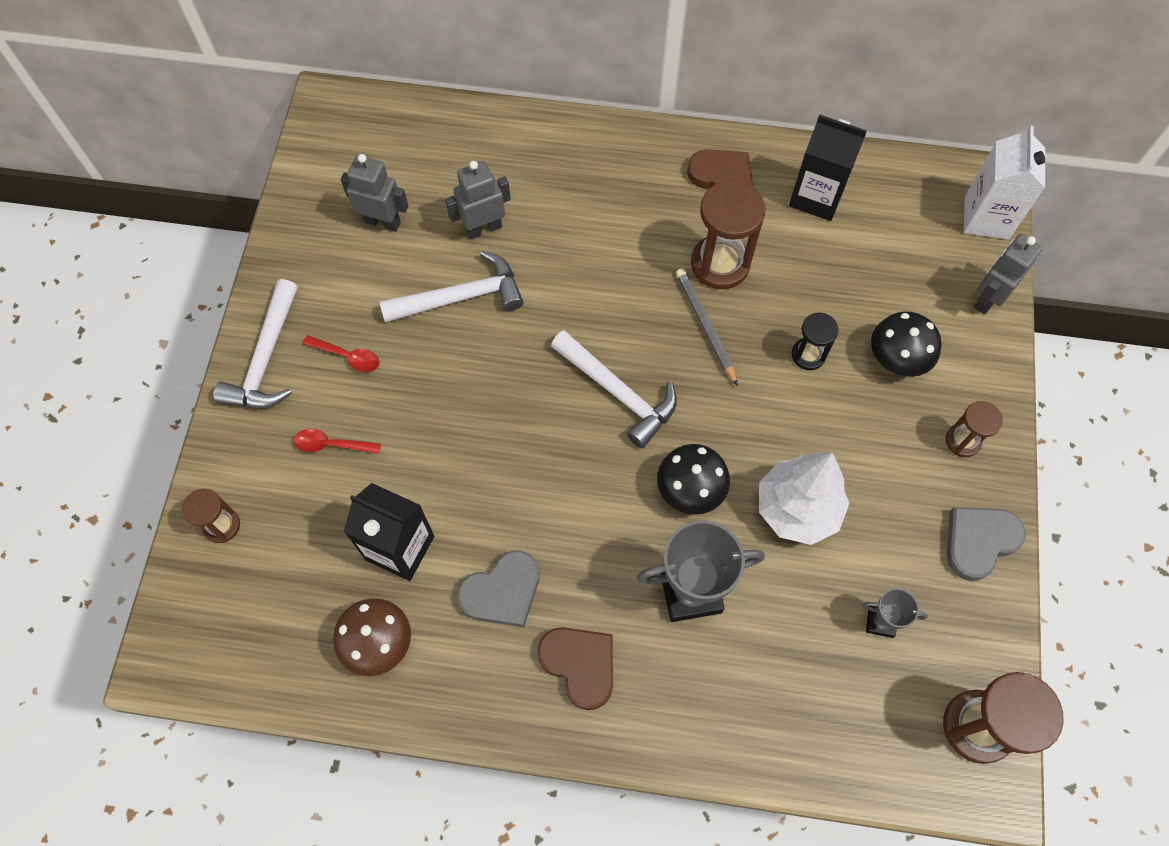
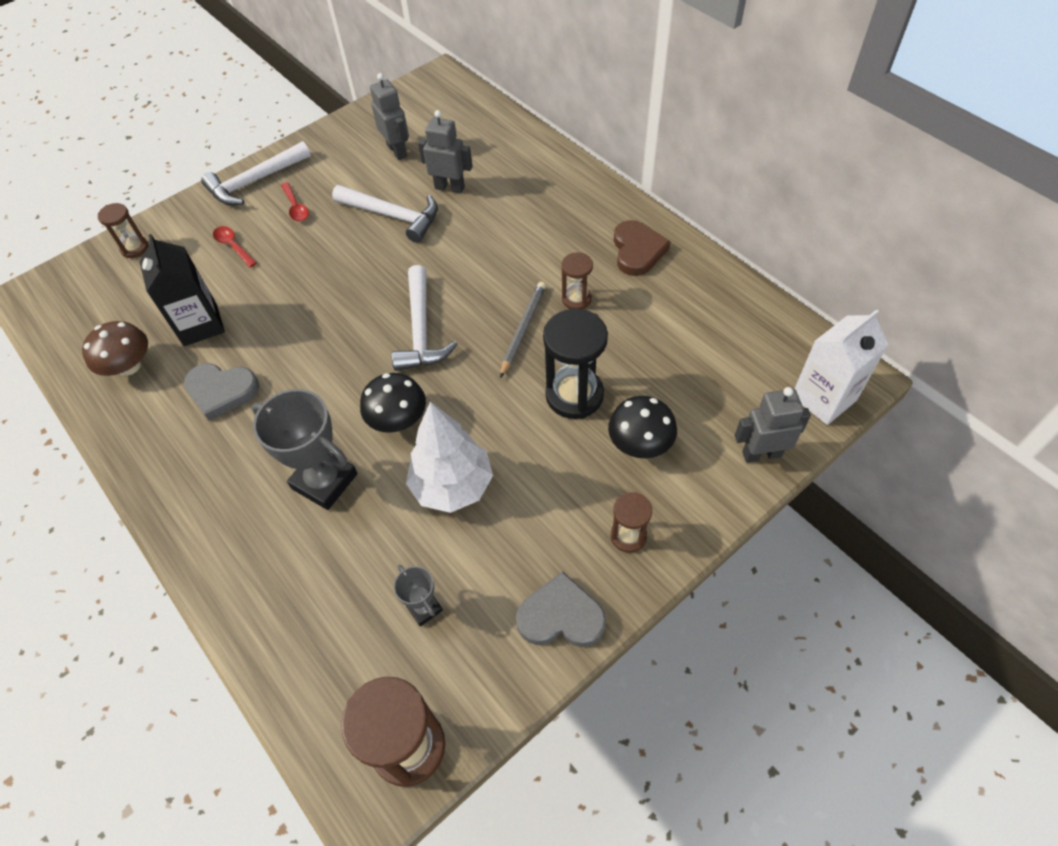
camera: 45 degrees right, 10 degrees down
(580, 665) = (211, 469): brown heart -> none
(720, 264) = (576, 299): brown hourglass -> brown hourglass, size x0.56
(808, 355) = (574, 395): black hourglass -> black hourglass, size x1.79
(816, 196) = (696, 301): black carton -> none

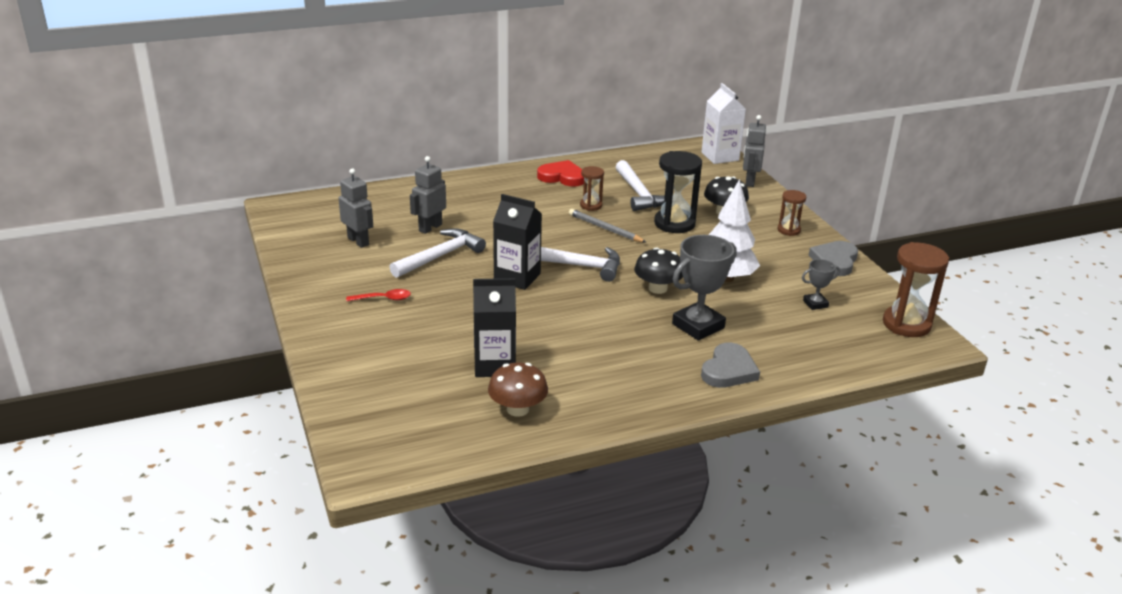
camera: 75 degrees left, 25 degrees down
(135, 248) = (355, 394): brown hourglass -> none
(221, 391) = (581, 362): grey heart -> grey heart (728, 370)
(233, 246) = (405, 337): red spoon -> none
(255, 181) = (324, 315): white hammer -> white hammer (639, 194)
(373, 288) = (517, 277): none -> black carton
(397, 151) = (358, 241): grey robot -> grey robot turned 60 degrees clockwise
(637, 251) = (562, 177): brown heart -> red heart

